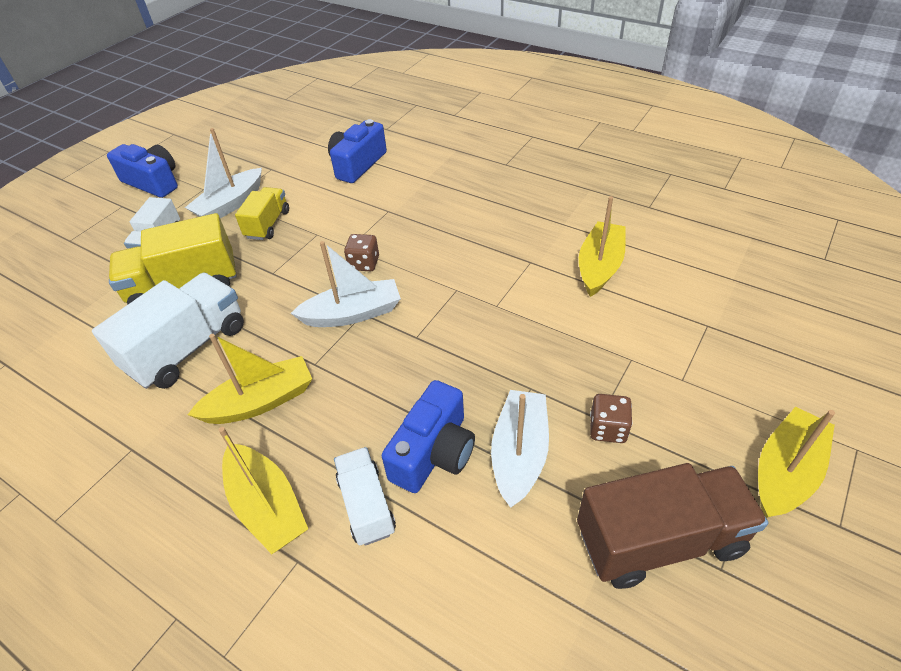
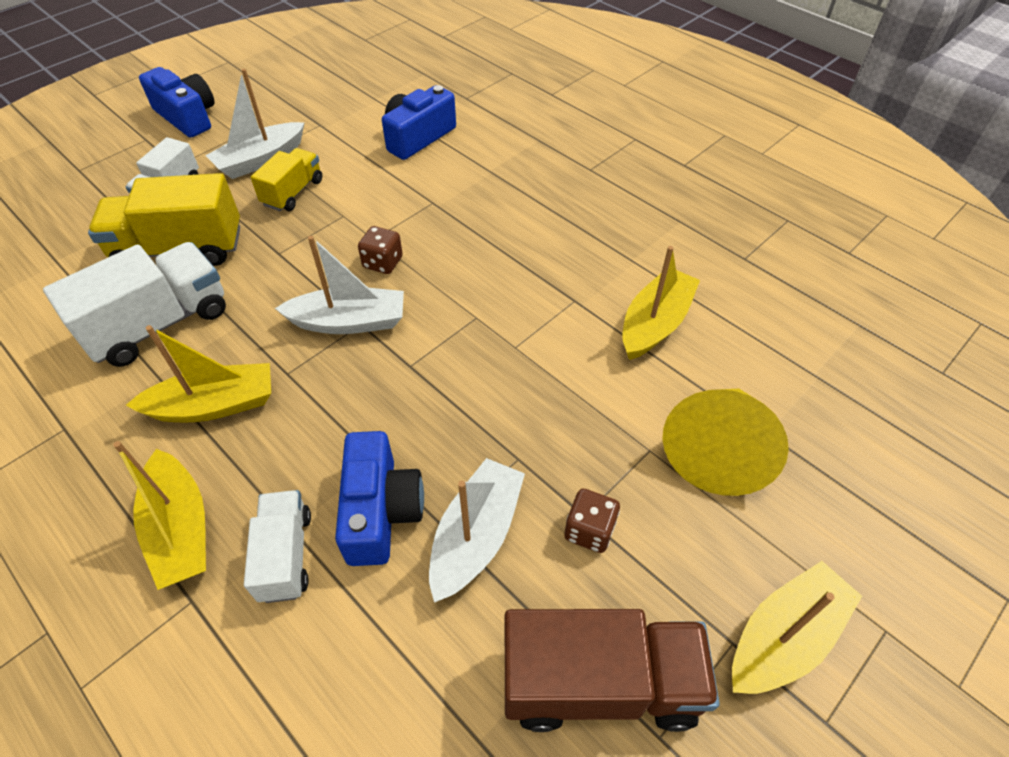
camera: 10 degrees right, 5 degrees up
(434, 452) = (380, 510): blue camera -> blue camera turned 45 degrees counterclockwise
(682, 348) = (717, 450): none -> yellow cone

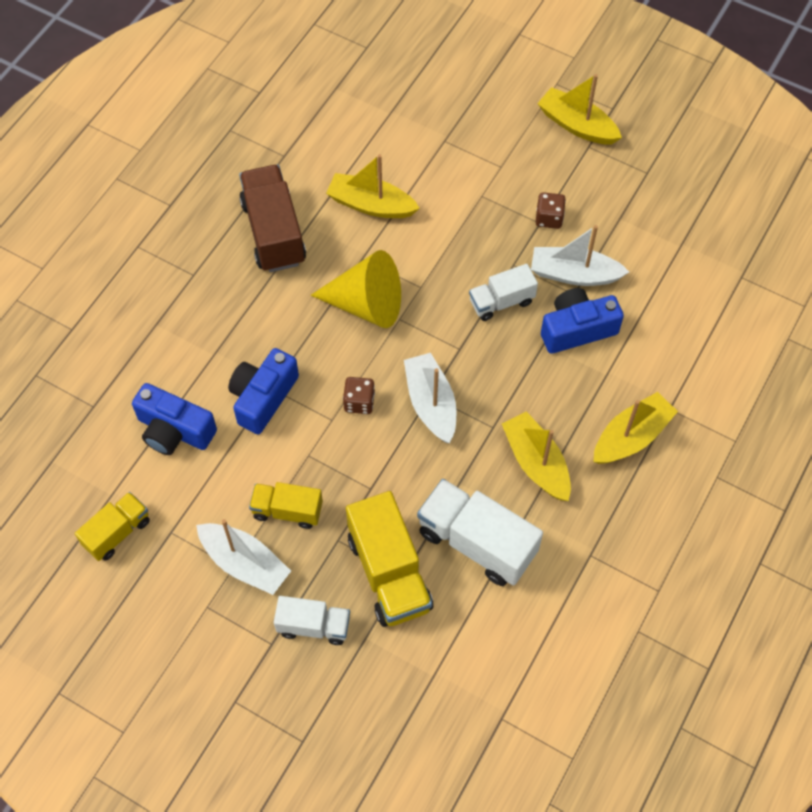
camera: 105 degrees left, 10 degrees up
(187, 117) = (185, 678): blue camera -> blue camera (263, 397)
(286, 555) = (624, 370): white truck -> white truck (501, 302)
(338, 98) = (117, 533): none -> yellow truck
(599, 682) = (632, 200): brown truck -> brown truck (273, 232)
(717, 450) = (469, 161): yellow cone -> yellow cone (366, 304)

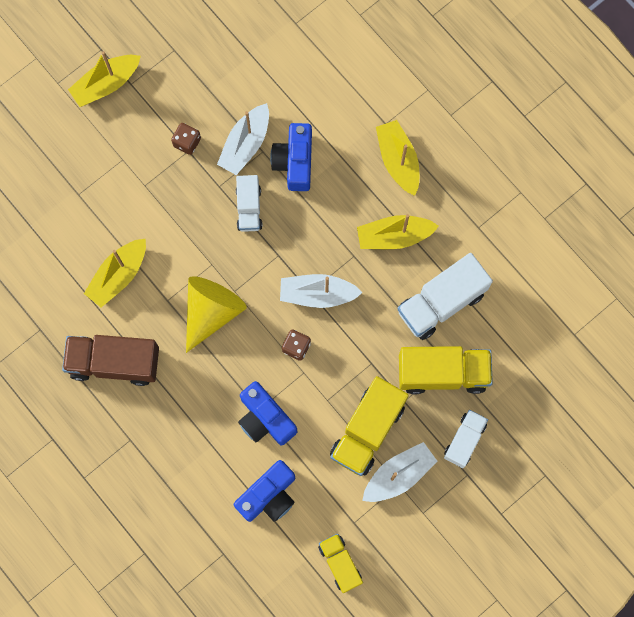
camera: 70 degrees left, 15 degrees up
(287, 511) = (367, 430): yellow truck -> yellow truck, size x1.68

